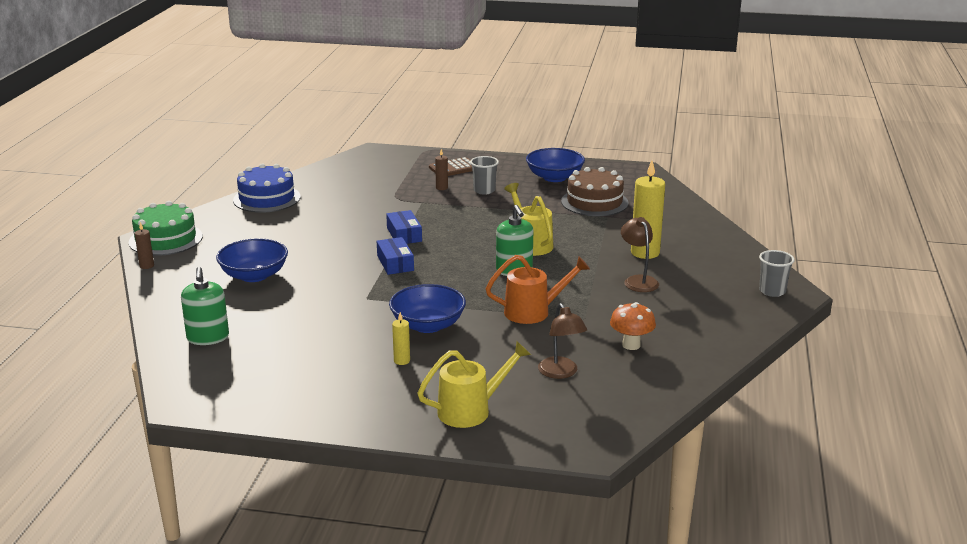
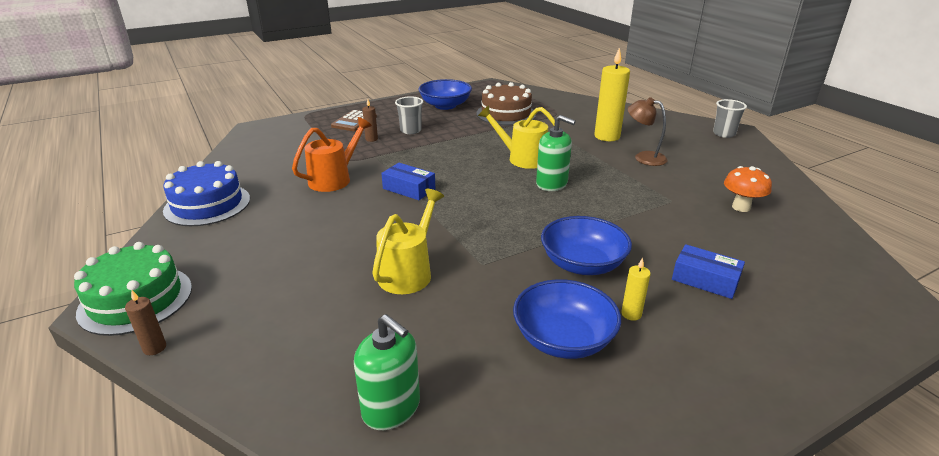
camera: 40 degrees left, 5 degrees up
(254, 275) = (323, 294): blue bowl -> blue bowl (563, 339)
(395, 263) = (447, 217): blue box -> blue box (705, 280)
(471, 410) = (777, 332): yellow watering can -> yellow watering can (409, 271)
(534, 312) = (632, 211): orange watering can -> orange watering can (335, 179)
(561, 373) = (754, 255): brown lamp -> none

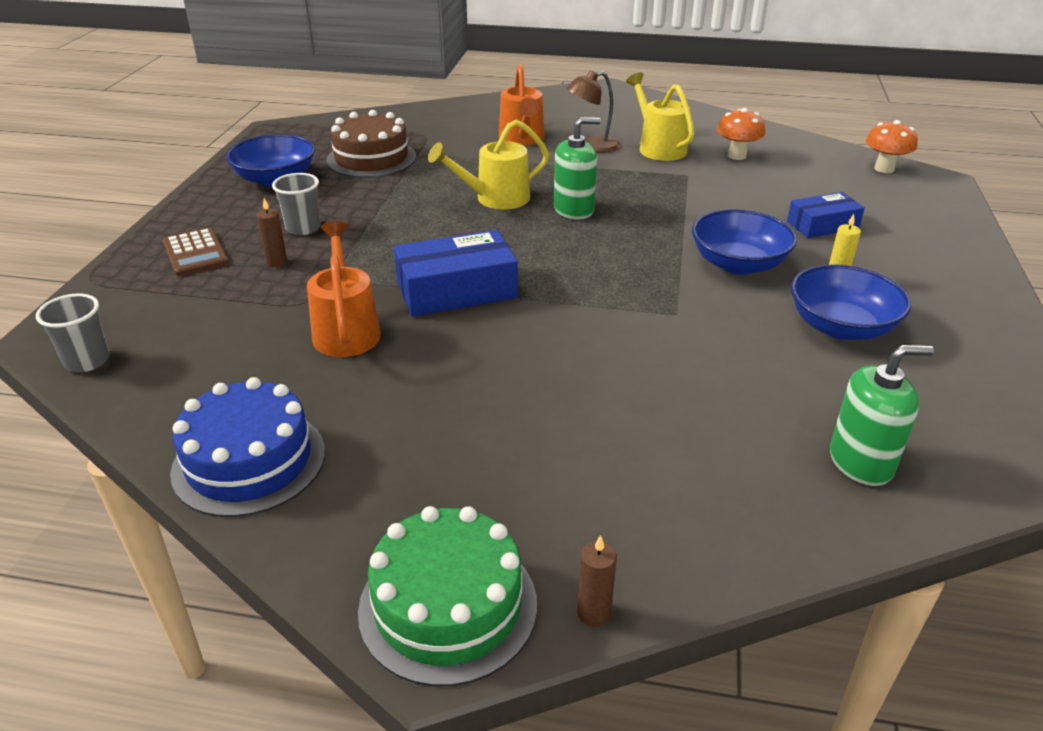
camera: 50 degrees left, 5 degrees up
(409, 189) = (456, 290): blue box -> blue box, size x1.60
(409, 271) = (639, 361): yellow watering can -> yellow watering can (658, 147)
(607, 136) = (522, 139): yellow candle -> orange watering can
(724, 134) = (606, 95): grey cup -> grey cup (87, 361)
(868, 277) = (884, 169): none -> orange mushroom

